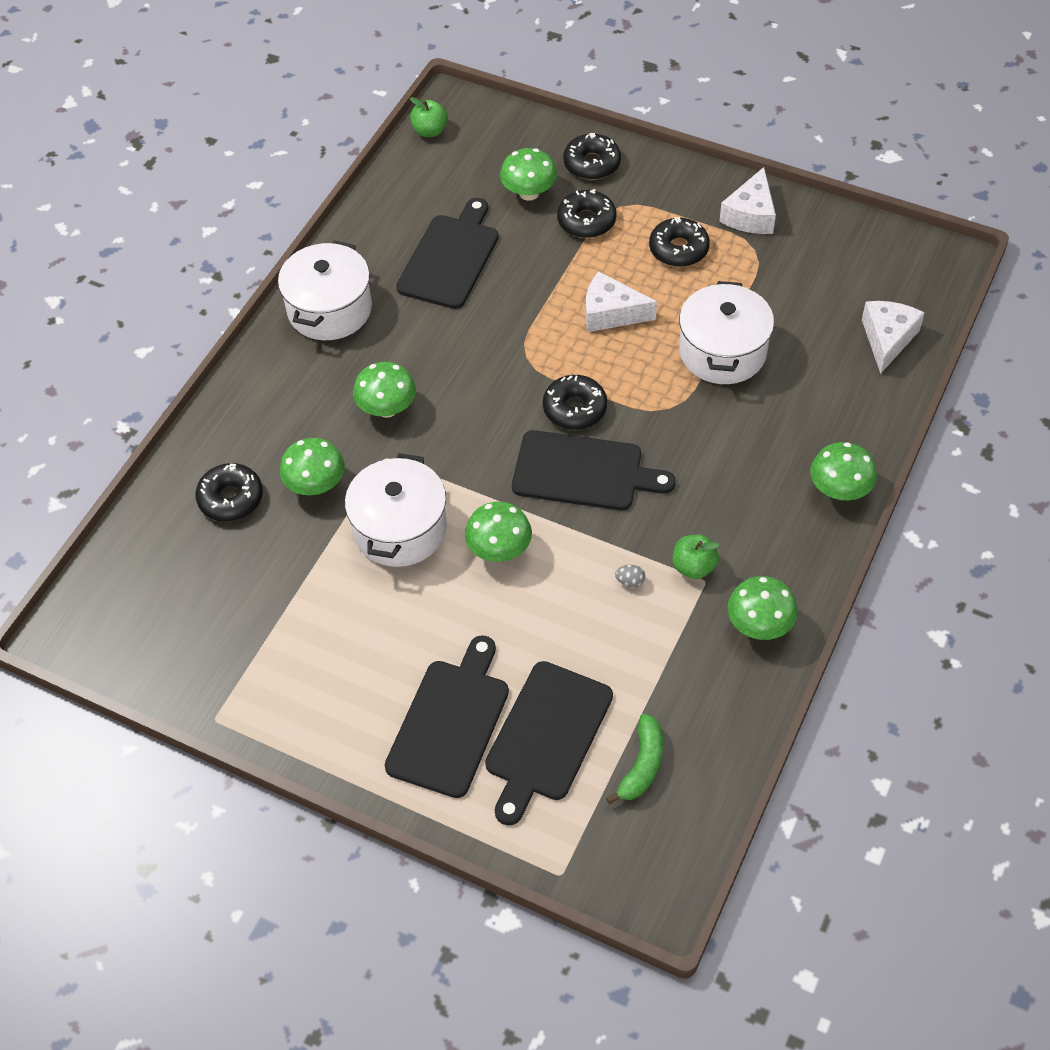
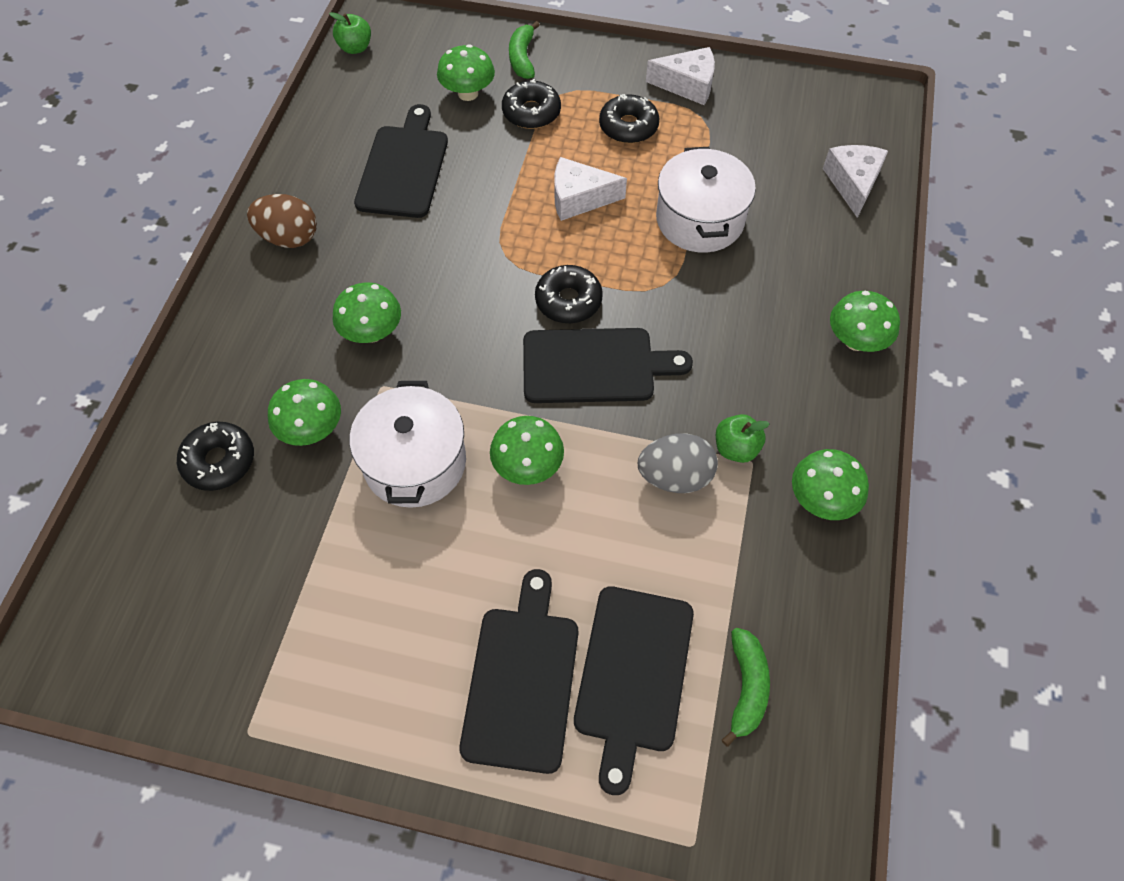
camera: 15 degrees left, 5 degrees up
(329, 309) = (289, 238): white pot -> brown egg
(592, 164) = (522, 58): black donut -> green banana
(630, 581) = (675, 477): grey egg -> grey egg, size x2.40
(750, 215) = (687, 85): white cheese -> white cheese turned 90 degrees counterclockwise

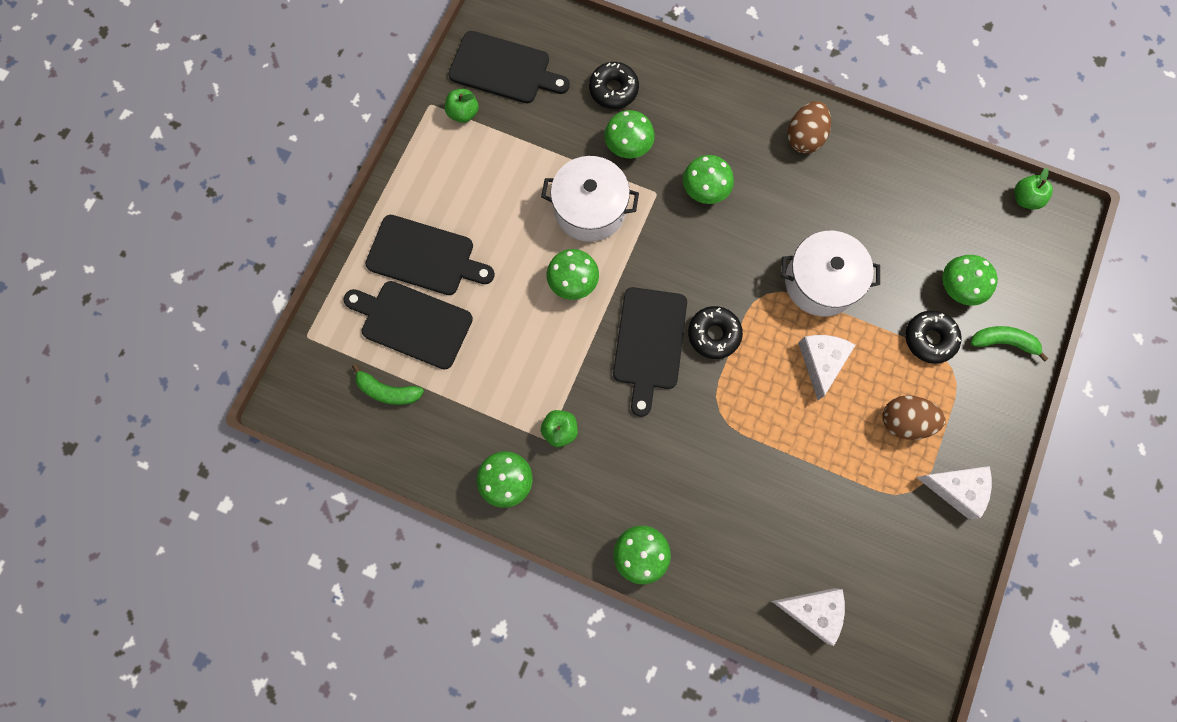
camera: 100 degrees right, 15 degrees up
(263, 673) = (463, 113): none -> green apple
(404, 167) = (871, 226): black cutting board -> black cutting board (504, 69)
(628, 127) = (904, 421): black donut -> brown egg
(675, 477) = (545, 381): grey egg -> none
(687, 85) = (956, 489): white cheese -> white cheese turned 90 degrees counterclockwise
(700, 220) = (785, 458): white pot -> white pot (820, 282)

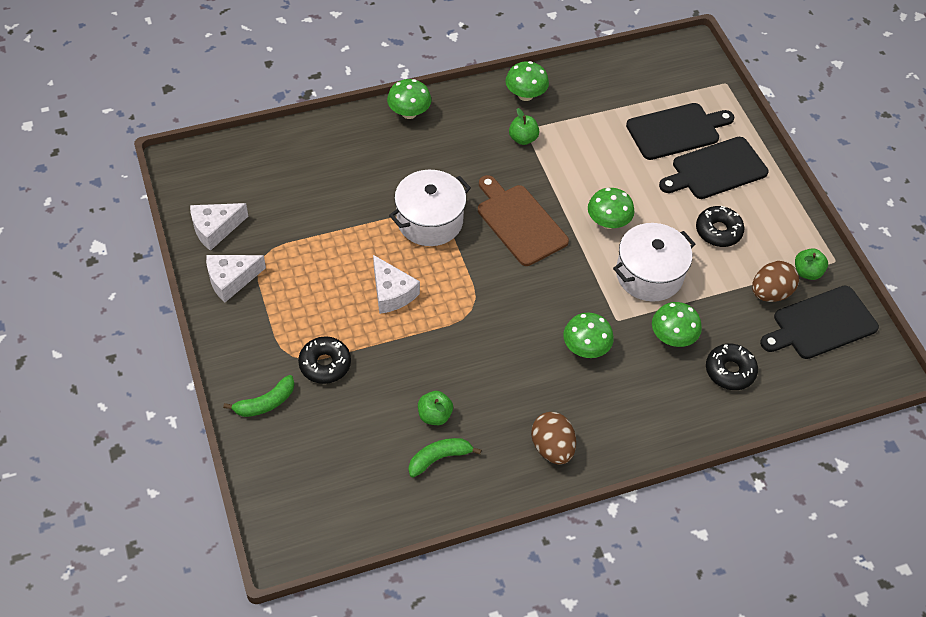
camera: 135 degrees right, 20 degrees down
(388, 391) = (645, 90): green banana -> green banana (439, 458)
(649, 343) = (519, 222): black cutting board -> brown cutting board
(713, 334) = (482, 257): black donut -> black donut (718, 231)
(812, 611) = (276, 153): white cheese -> white cheese (215, 229)
(820, 282) = (439, 345): white pot -> white pot (429, 220)
(904, 421) = (301, 296): brown egg -> brown egg (770, 293)
(958, 288) = (331, 418): green mushroom -> none
(1025, 199) = (329, 537): green apple -> green apple (434, 415)

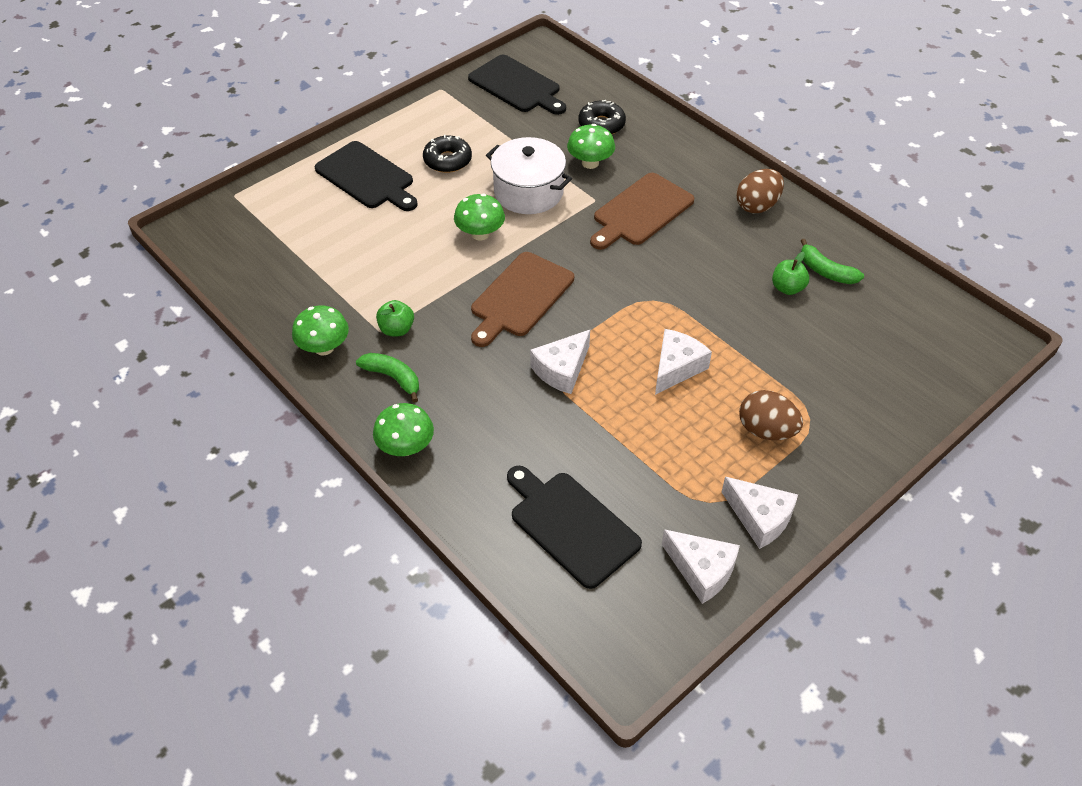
camera: 110 degrees left, 5 degrees down
(265, 403) = (877, 418): green banana -> green banana (393, 378)
(325, 364) = (798, 388): black donut -> none
(429, 220) = (562, 370): white pot -> white cheese
(585, 348) = (641, 212): green mushroom -> brown cutting board
(676, 131) = (324, 215): black cutting board -> black cutting board (571, 525)
(770, 293) = (502, 118): brown egg -> brown egg (766, 430)
(807, 272) = (464, 102): green apple -> none

